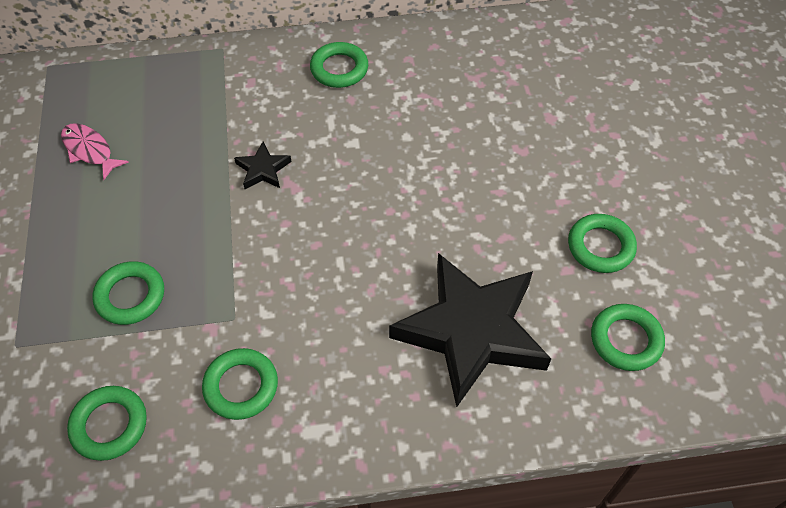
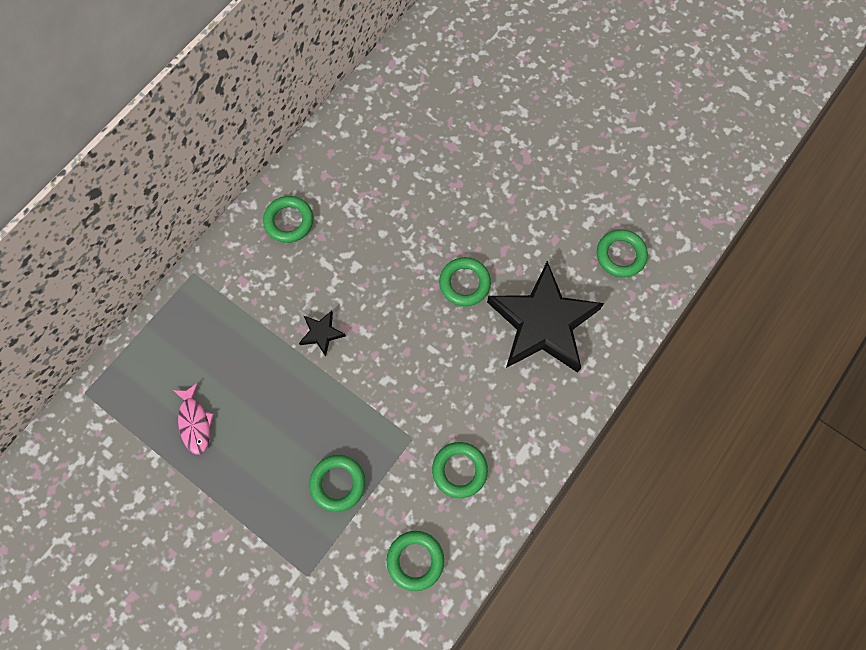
camera: 45 degrees left, 15 degrees up
(90, 150) = (195, 422): pink fish -> pink fish turned 105 degrees counterclockwise
(600, 246) = (558, 210): green ring -> green ring (464, 283)

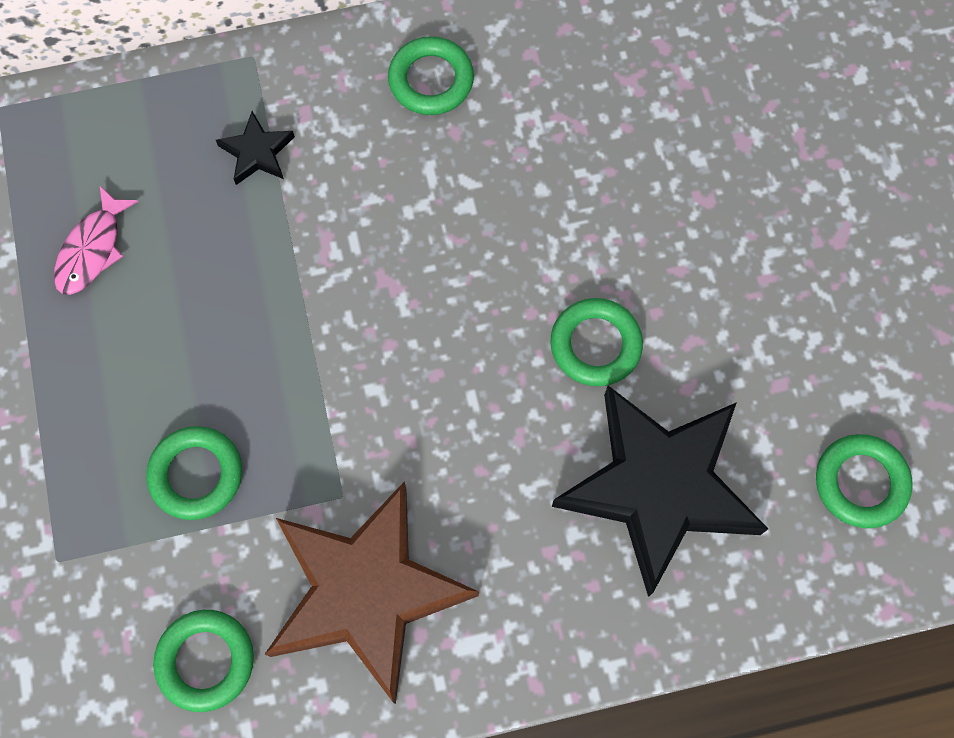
camera: 40 degrees right, 0 degrees up
(321, 333) = (345, 261): black star -> black star (257, 152)
(459, 470) = (367, 592): green ring -> brown star

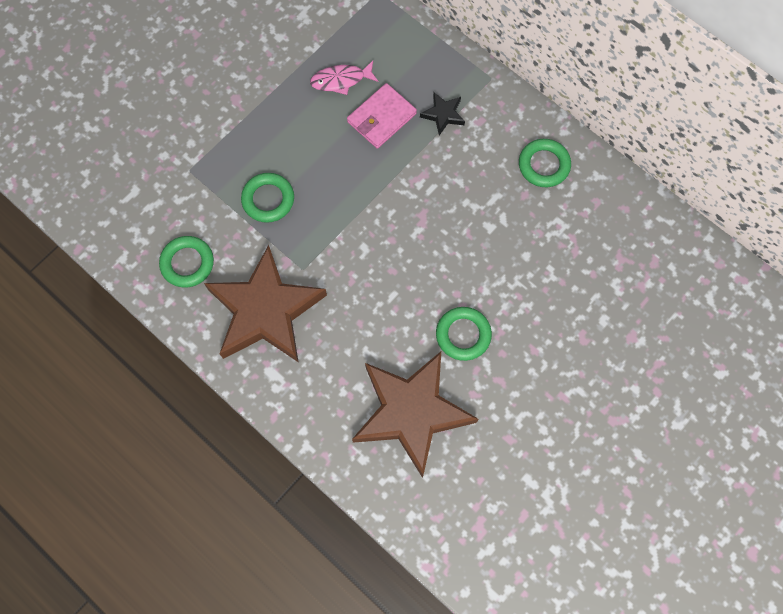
camera: 55 degrees right, 0 degrees up
(196, 234) = (381, 118): none -> pink wallet
(659, 487) = (411, 412): black star -> brown star
(860, 483) = (486, 512): green ring -> none

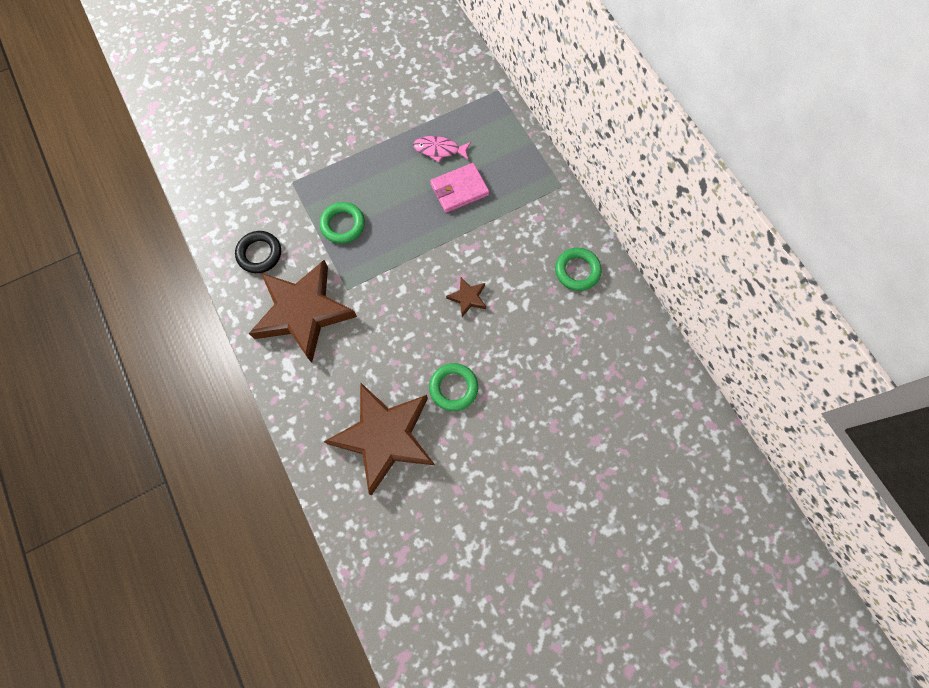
camera: 20 degrees right, 0 degrees up
(187, 263) = (259, 254): green ring -> black ring
(439, 233) = (468, 297): none -> brown star
(443, 115) = (510, 203): black star -> none

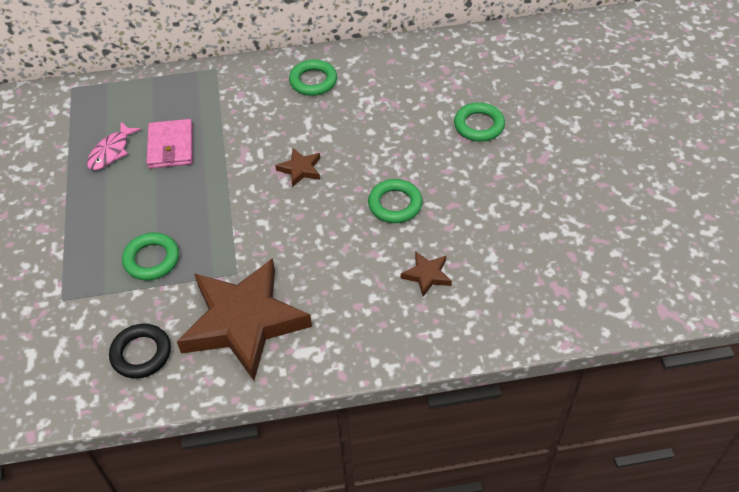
camera: 70 degrees left, 20 degrees down
(385, 437) = (427, 275): brown star -> brown star, size x0.40
(575, 435) = (479, 125): none -> green ring

